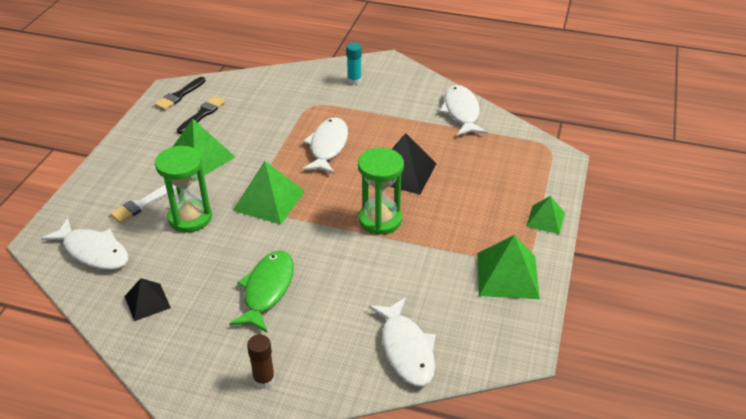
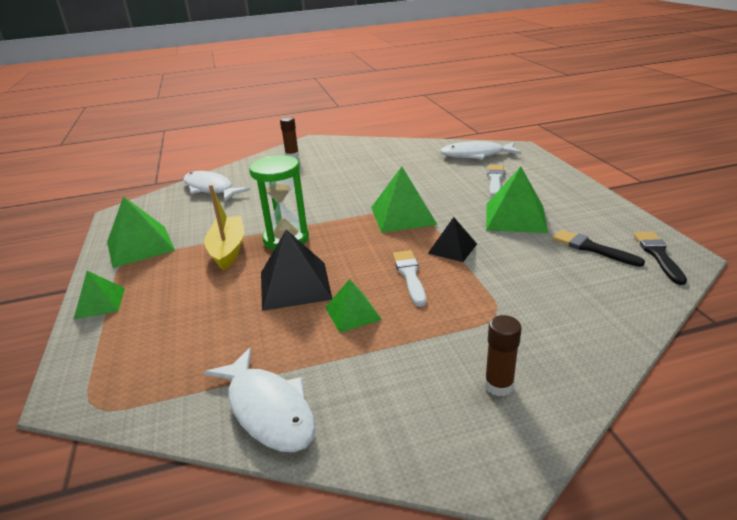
camera: 150 degrees right, 10 degrees down
(147, 302) = (402, 153): black pyramid -> black pyramid (452, 248)
(190, 218) = (446, 186): green hourglass -> none
(202, 114) = (592, 248): black brush -> black brush turned 135 degrees clockwise
(267, 290) = (334, 179): green fish -> none
(328, 146) = (410, 275): white fish -> white brush
(354, 81) = (498, 385): turquoise glue stick -> brown glue stick
(385, 138) = (353, 313): none -> green pyramid
(432, 230) = (228, 250): none -> yellow boat

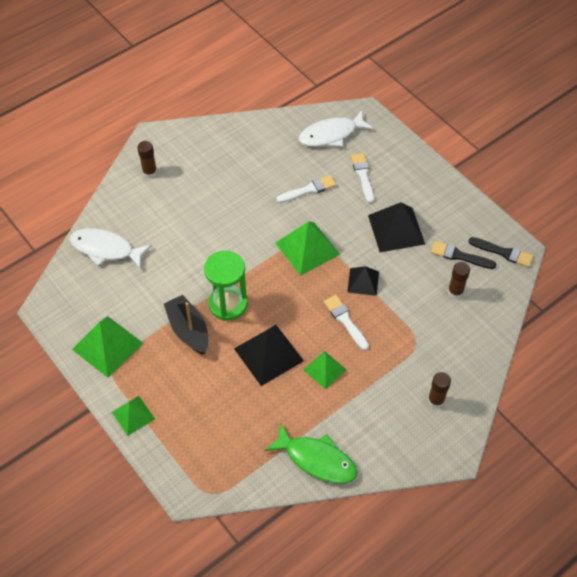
camera: 25 degrees left, 25 degrees up
(228, 250) = (188, 330): yellow boat -> black boat
(268, 409) = (316, 459): white fish -> green fish
(431, 181) = (308, 190): none -> white brush
(515, 217) = (396, 229): green pyramid -> black pyramid
(575, 277) = (455, 292): none -> brown glue stick
(658, 255) = (503, 252): black brush -> black brush turned 135 degrees clockwise

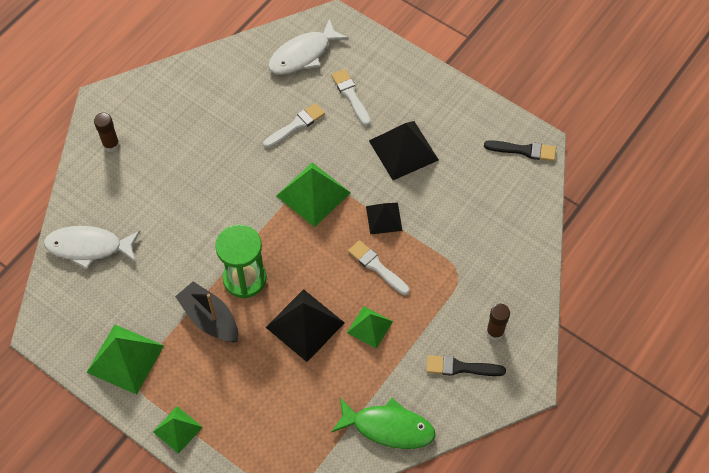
camera: 15 degrees left, 5 degrees up
(455, 292) = (484, 207): brown glue stick -> none
(459, 256) = (479, 165): black brush -> black brush (461, 367)

